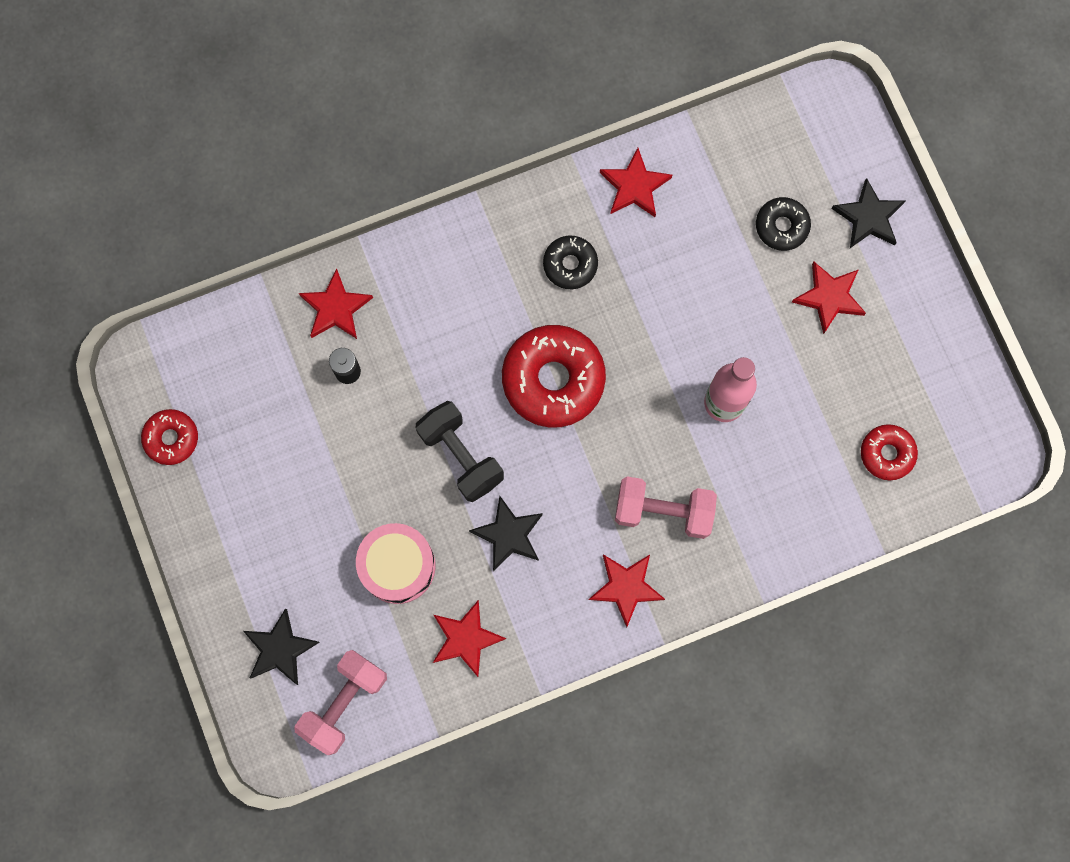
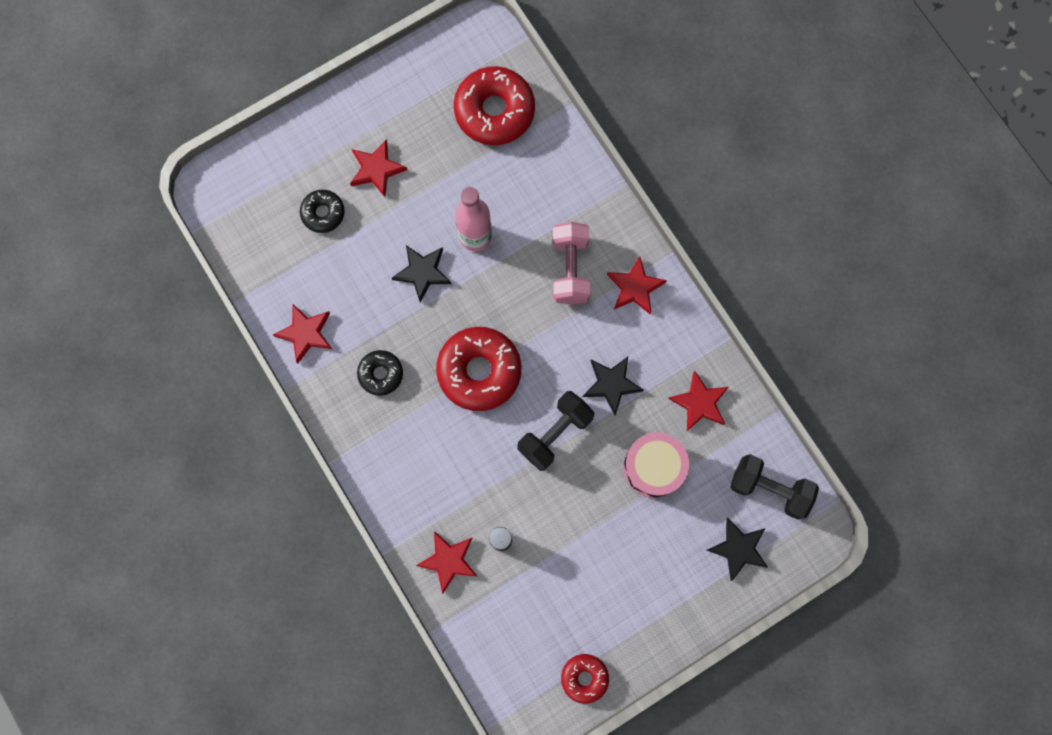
camera: 100 degrees left, 0 degrees up
(344, 703) = (769, 488): pink dumbbell -> black dumbbell
(868, 217) = (305, 148): black star -> black star (422, 272)
(887, 454) = (494, 111): red donut -> red donut, size x1.85

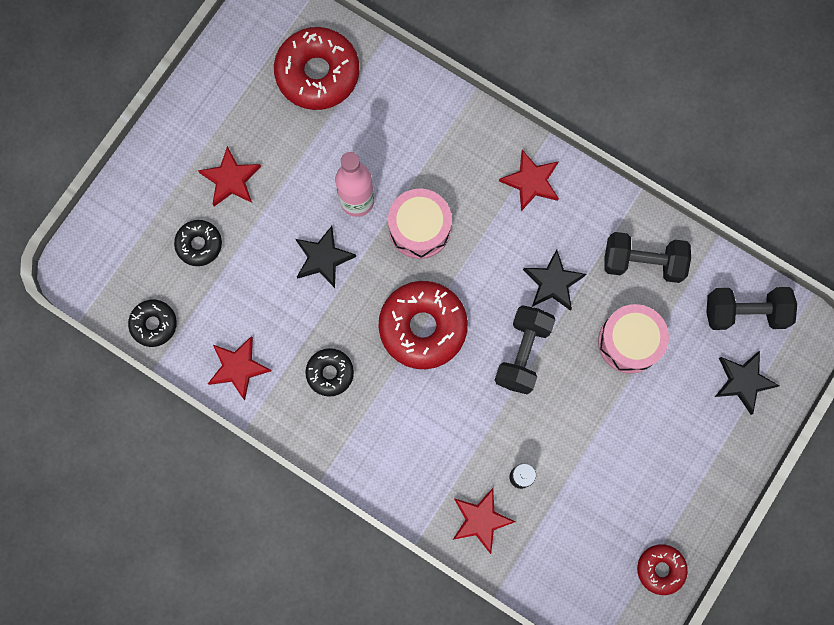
camera: 25 degrees left, 0 degrees up
(252, 264) = (154, 324): none -> black donut
(517, 284) = (419, 228): none -> pink drum
(570, 269) = (462, 191): pink dumbbell -> none
(699, 403) = (643, 262): red star -> black dumbbell

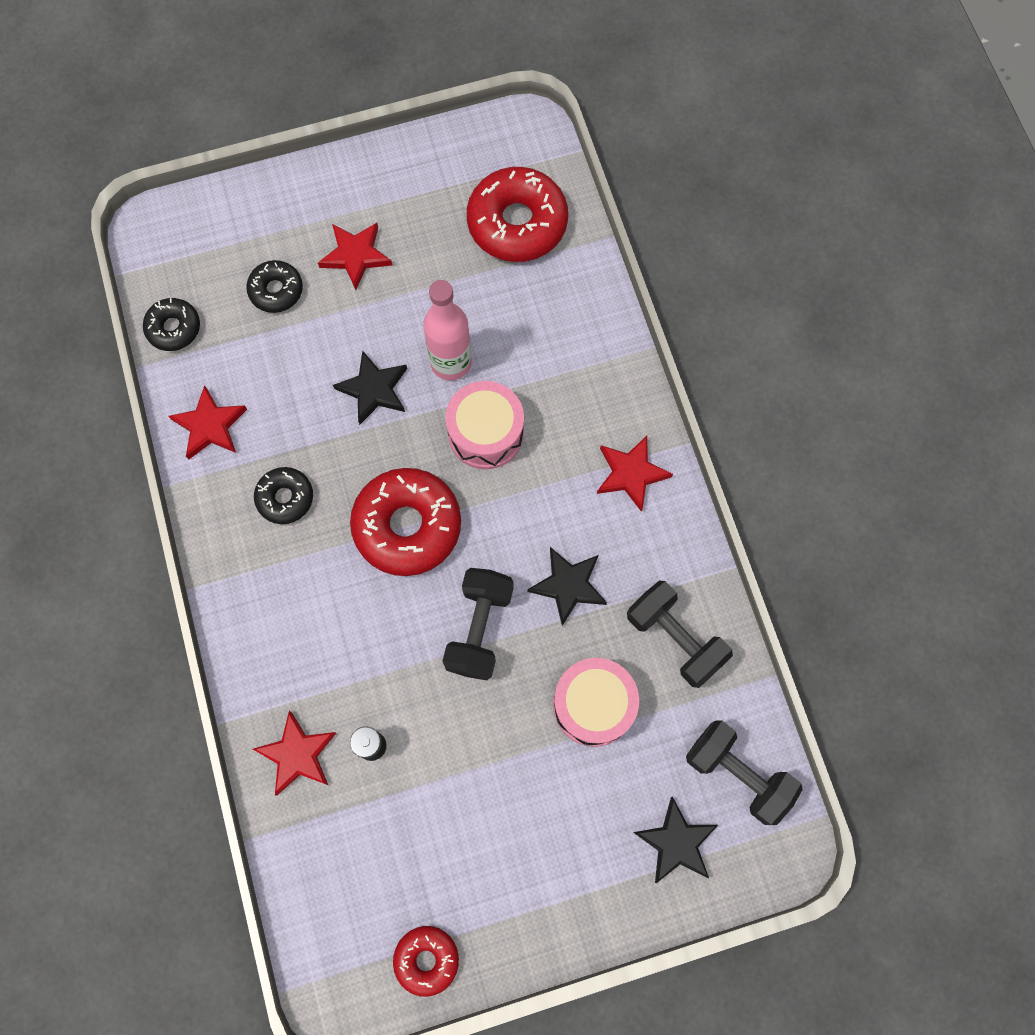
camera: 40 degrees right, 5 degrees down
(523, 353) = (479, 629): black dumbbell -> black dumbbell turned 45 degrees counterclockwise

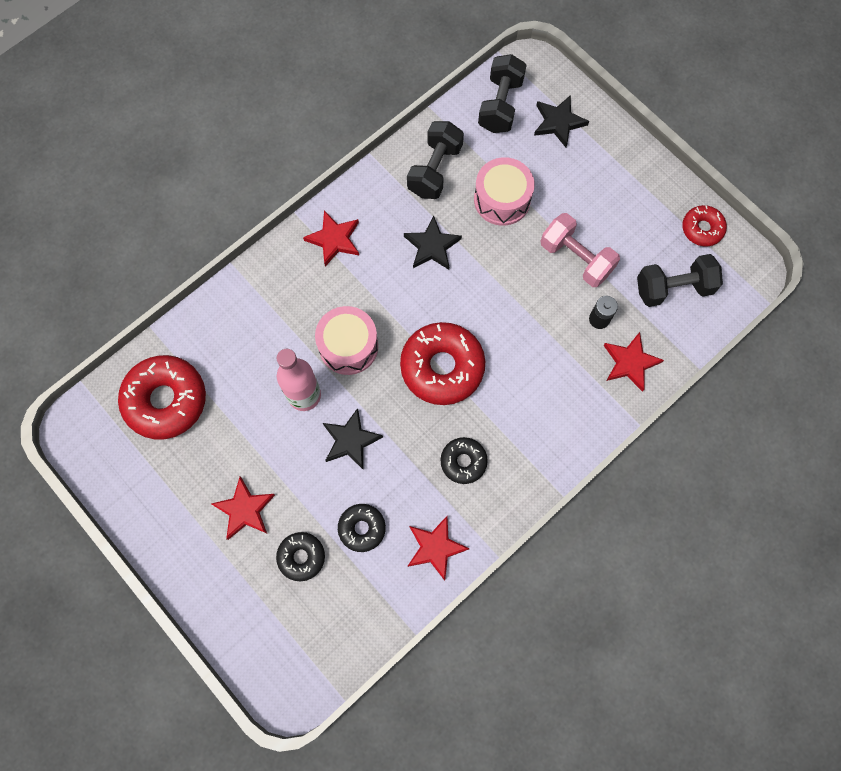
camera: 115 degrees left, 0 degrees up
(174, 328) = (369, 622): black donut -> black donut (362, 528)
(467, 760) = (576, 258): none -> pink dumbbell
(479, 629) = (489, 288): black dumbbell -> black dumbbell (673, 288)

